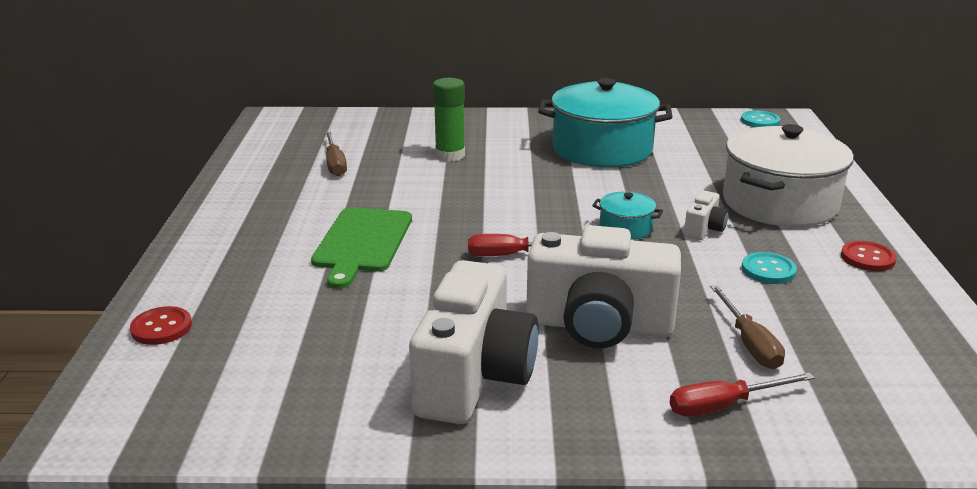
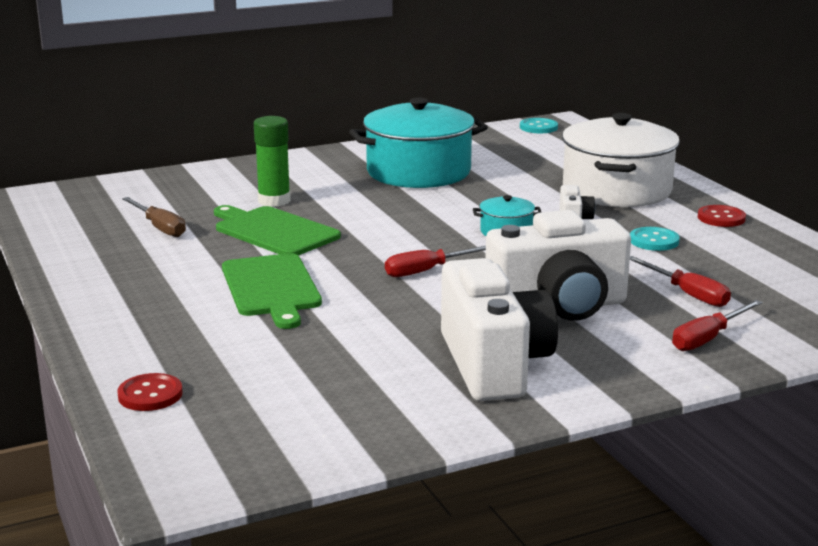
camera: 25 degrees left, 5 degrees down
(420, 185) = (273, 231): none -> green cutting board
(749, 343) = (687, 294): brown screwdriver -> red screwdriver

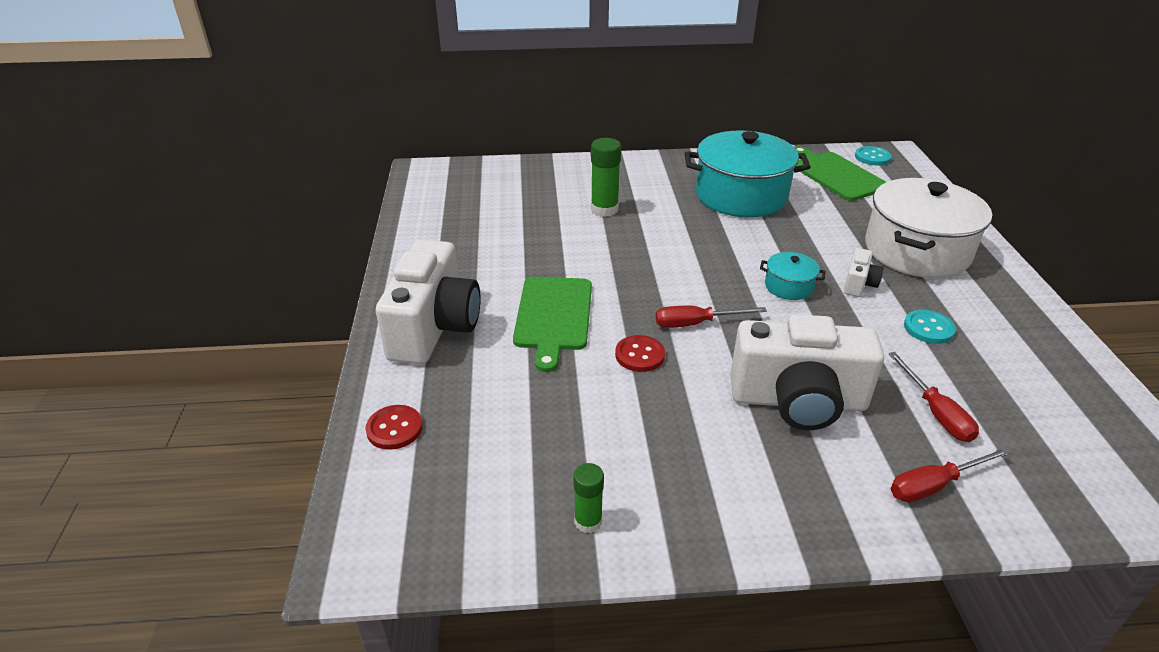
camera: 20 degrees right, 15 degrees up
(159, 227) = (500, 224): brown screwdriver -> none
(273, 231) = (587, 246): green cutting board -> green cutting board (836, 175)
(403, 418) = (588, 521): none -> green glue stick
(493, 364) = (703, 467): white camera -> white camera (434, 328)
(721, 218) = (1010, 310): red button -> red button (639, 355)

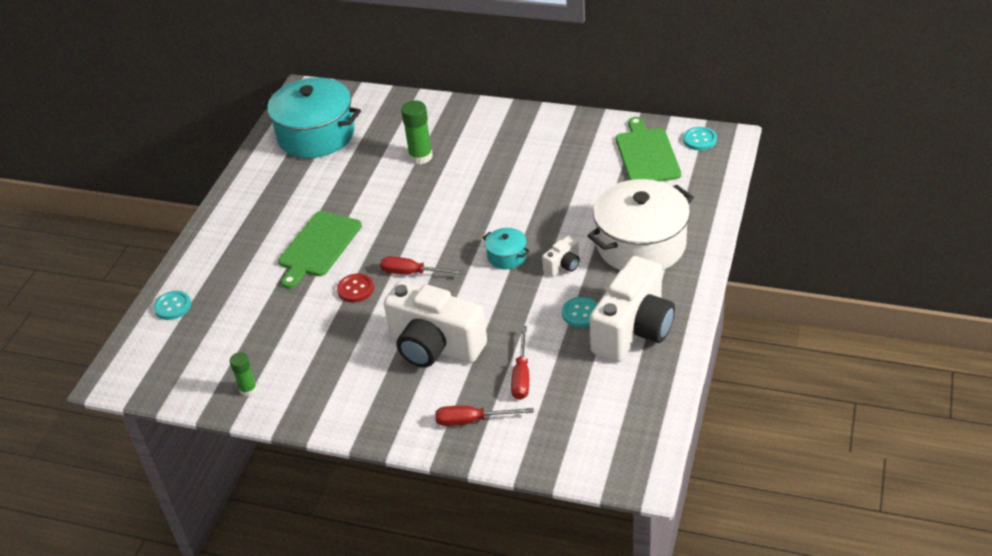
camera: 25 degrees right, 5 degrees up
(394, 428) = (173, 306): red button -> turquoise button
(434, 328) = (235, 239): white camera -> white camera (633, 330)
(741, 195) = (543, 162): turquoise pot -> turquoise pot (316, 135)

